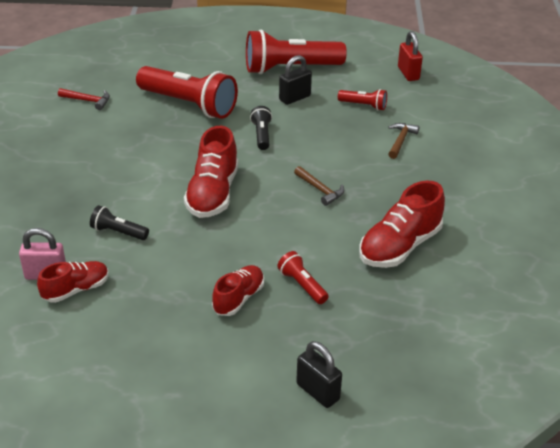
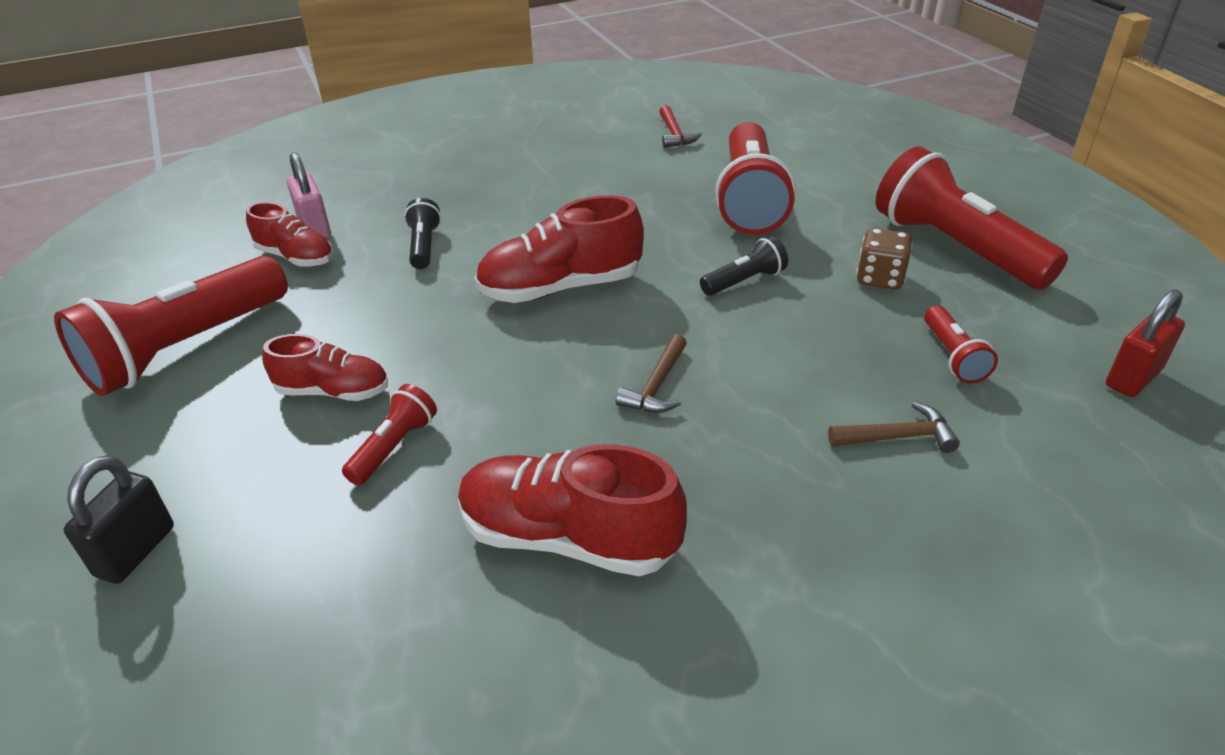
camera: 65 degrees right, 0 degrees up
(142, 355) = (186, 348): none -> red flashlight
(295, 98) = (879, 278): black padlock -> brown dice

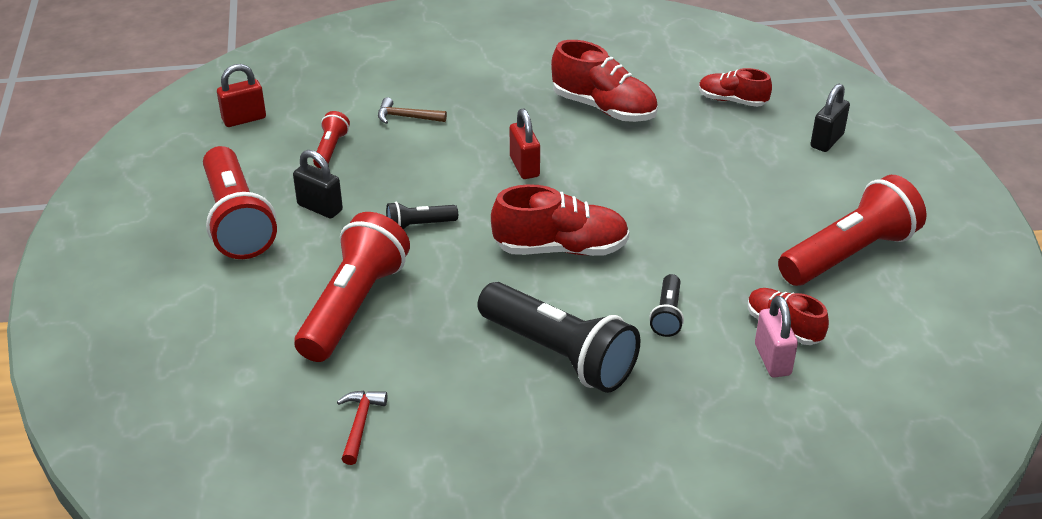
camera: 165 degrees left, 0 degrees up
(333, 391) = (733, 202): red shoe -> red shoe (732, 101)
(394, 447) = (692, 163): red flashlight -> none
(528, 199) = (559, 354): none -> black flashlight
(656, 386) = (524, 167): brown hammer -> red padlock
(879, 278) = (320, 208): brown dice -> black padlock

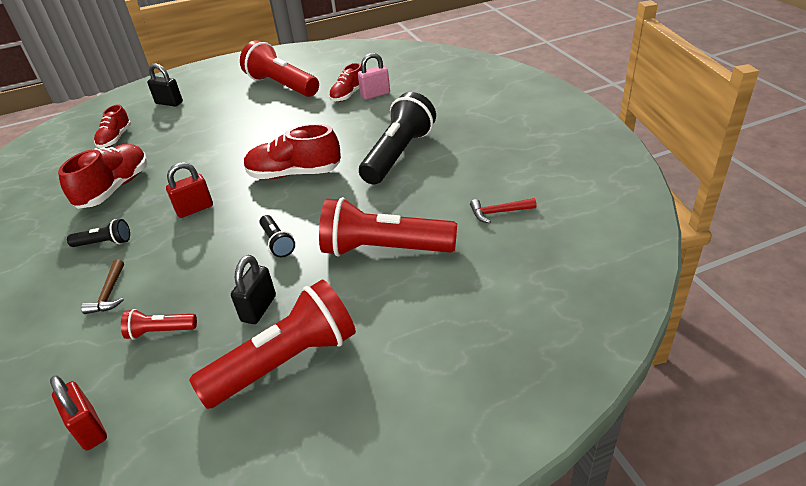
camera: 100 degrees left, 0 degrees up
(560, 248) = (294, 174): red shoe -> red shoe turned 75 degrees counterclockwise
(667, 315) = (350, 127): black flashlight -> black flashlight (104, 243)

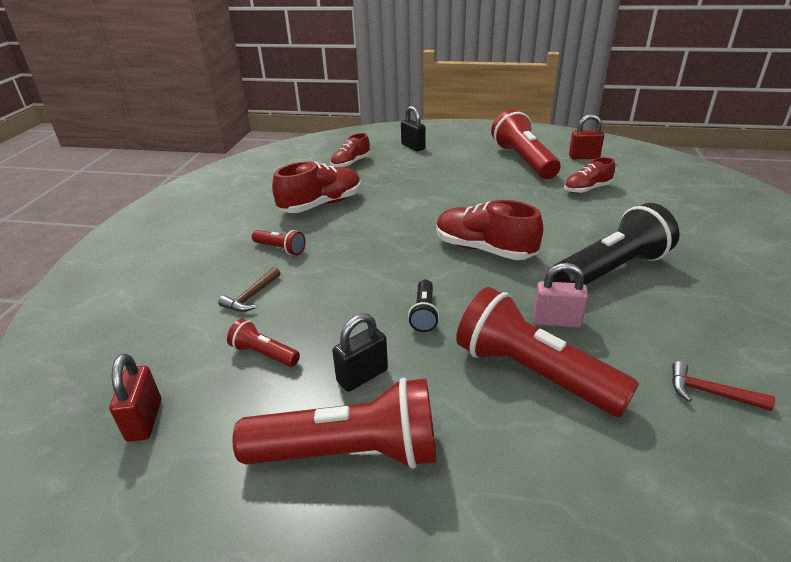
camera: 30 degrees right, 5 degrees down
(104, 243) = (280, 249): black flashlight -> red flashlight
(195, 209) = (371, 248): red padlock -> red padlock (583, 157)
(375, 94) = (618, 198): pink padlock -> pink padlock (556, 321)

